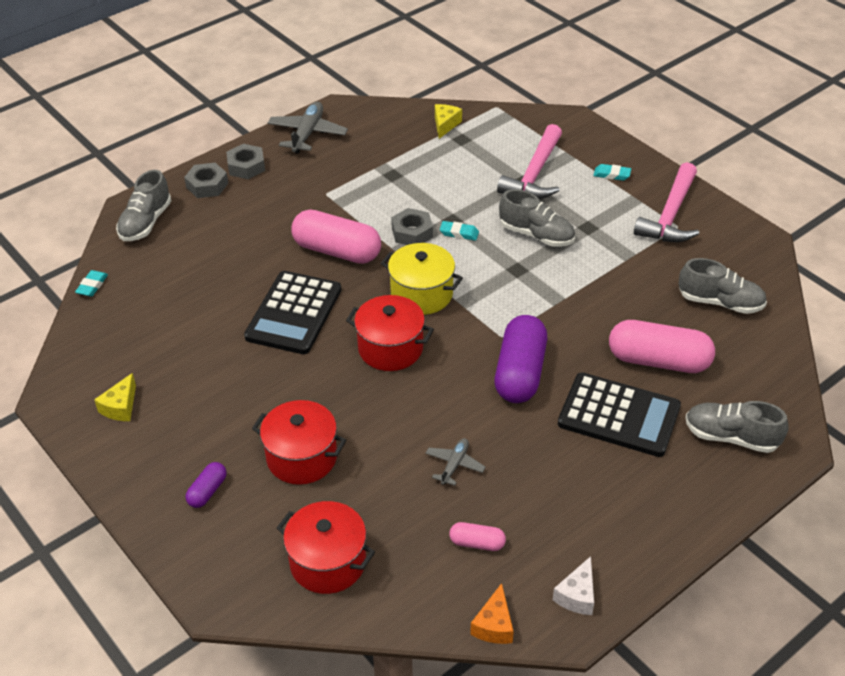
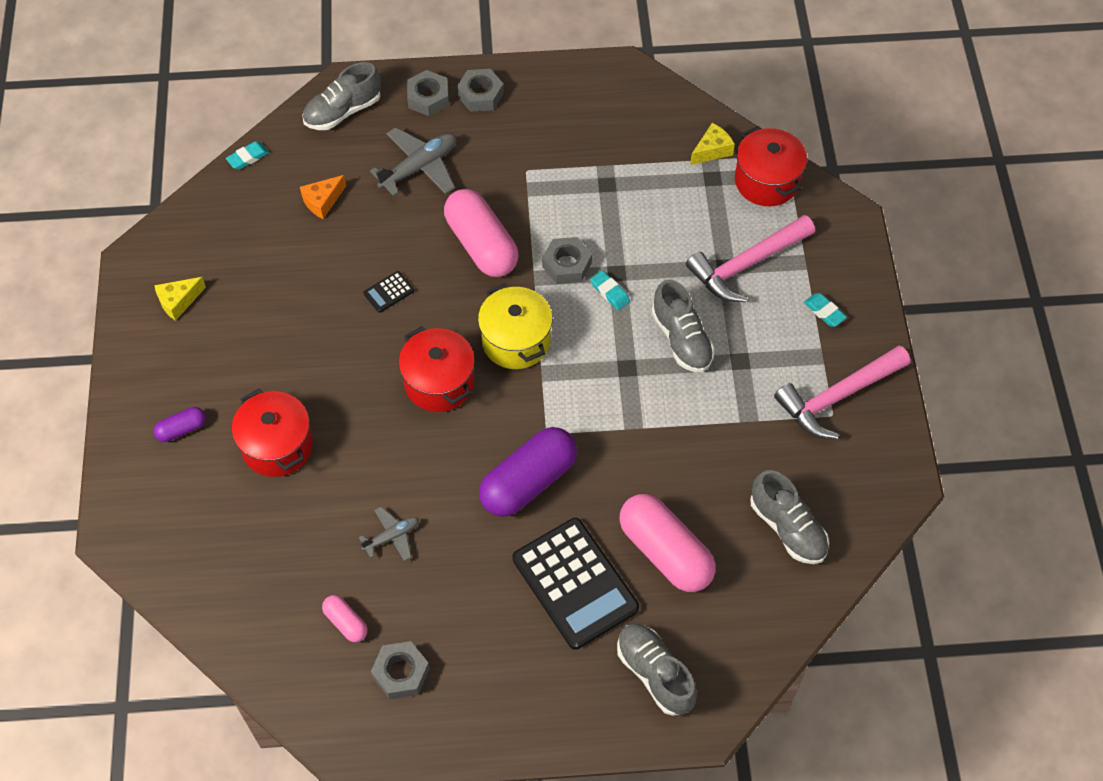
camera: 35 degrees right, 15 degrees up
(294, 313) = (389, 292): black calculator -> black calculator, size x0.41
(307, 134) = (568, 86): grey plane -> grey plane (419, 167)
(328, 562) = (219, 558): red pot -> red pot (766, 181)
(494, 625) = (295, 704): orange cheese -> orange cheese (322, 201)
(554, 550) = (401, 673): none -> grey nut
(577, 595) = (382, 726): white cheese -> none

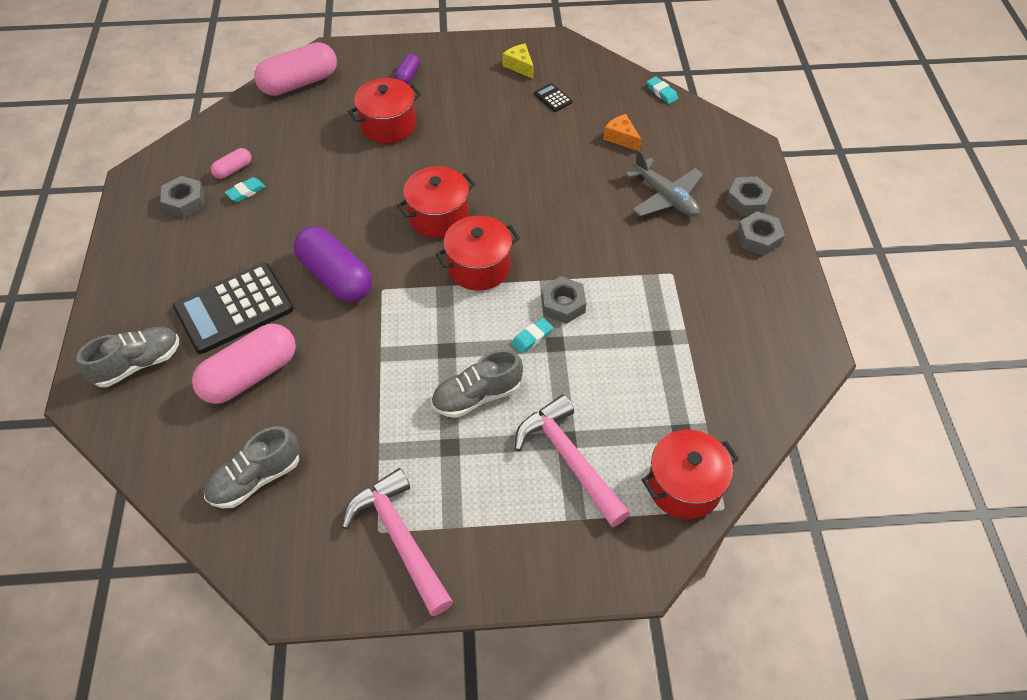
camera: 90 degrees right, 5 degrees down
(182, 429) = (408, 76): purple capsule -> purple capsule turned 45 degrees clockwise
(343, 111) = (720, 145): grey shoe -> none
(389, 292) = (530, 182): black calculator -> black calculator (553, 98)
(392, 536) = (300, 192): grey plane -> none
(481, 245) = (582, 242): pink capsule -> pink capsule (299, 83)
(516, 341) = (479, 267): yellow pot -> red pot
(712, 150) = (720, 433): yellow cheese -> none
(824, 312) = (509, 534): turquoise eraser -> turquoise eraser (246, 192)

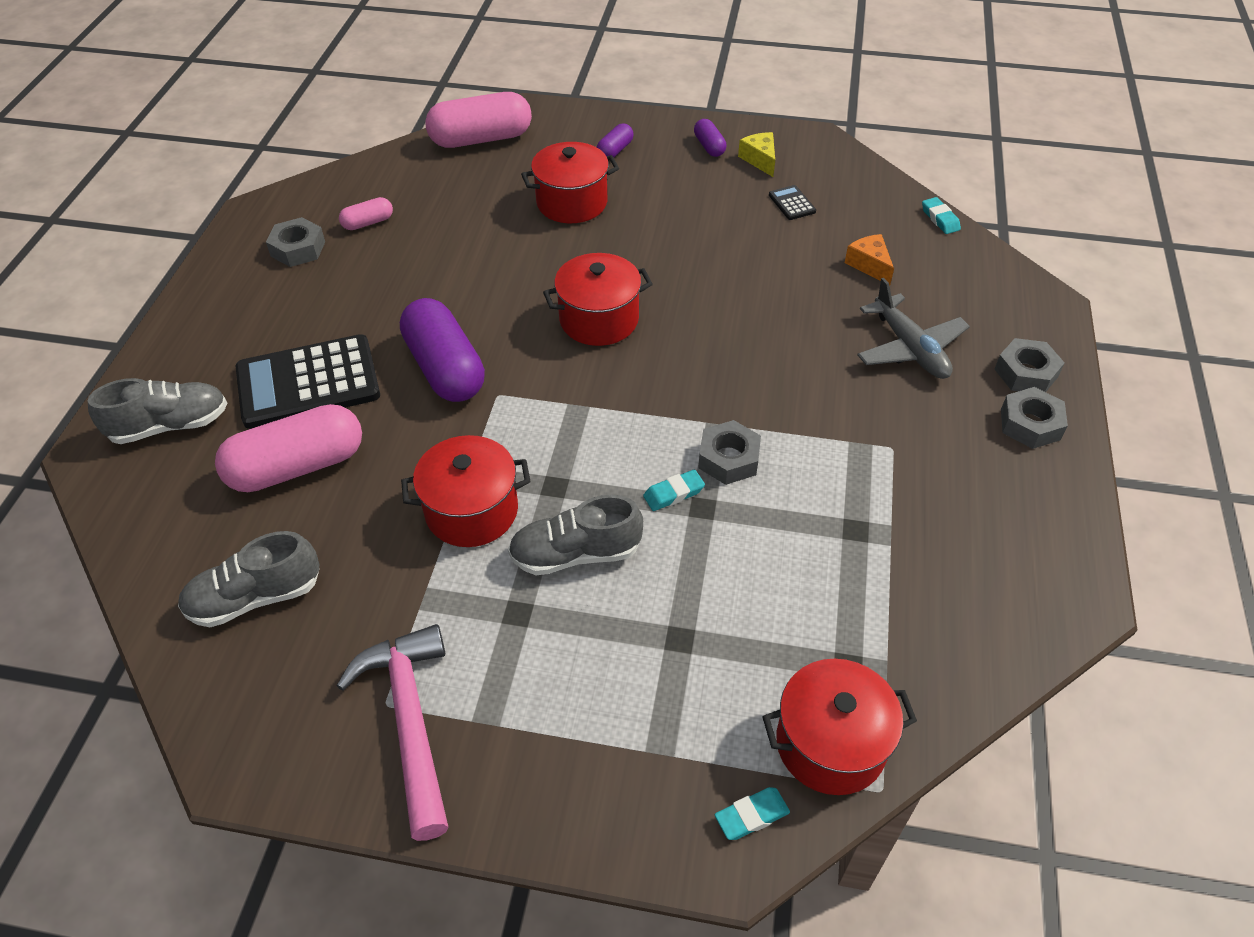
camera: 15 degrees right, 5 degrees down
(246, 192) = (373, 250): turquoise eraser -> turquoise eraser (751, 816)
(478, 61) = (709, 146): none -> purple capsule
(479, 267) = (631, 390): red pot -> red pot (471, 511)
(569, 460) = (675, 668): pink hammer -> none

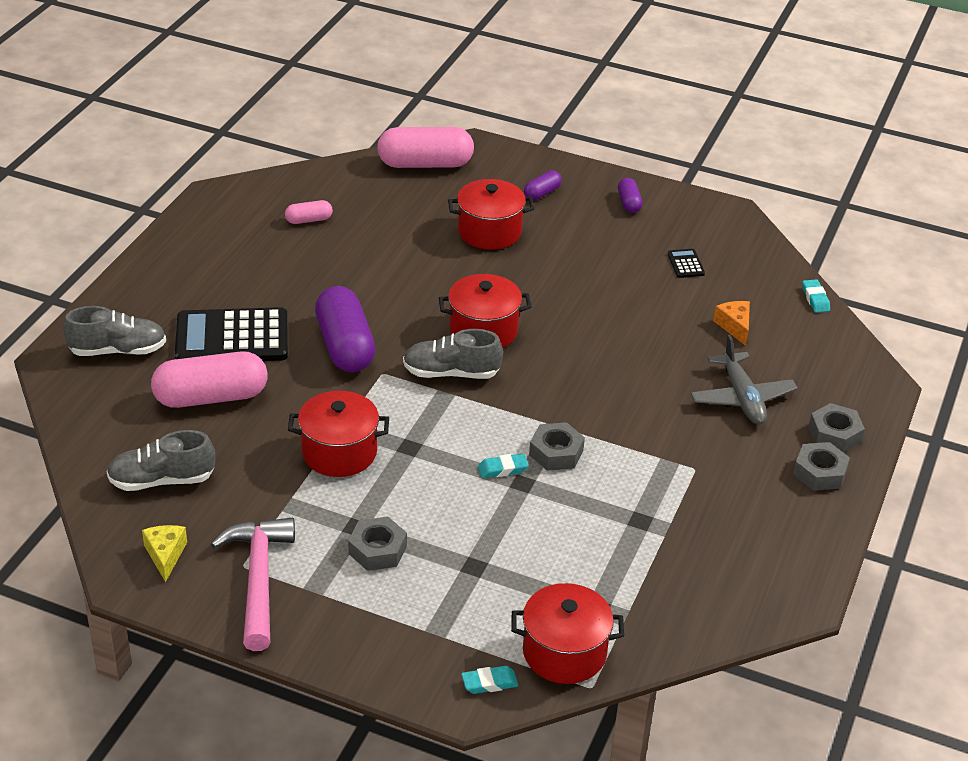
camera: 10 degrees right, 10 degrees down
(298, 249) = (245, 232): grey nut -> grey nut (377, 550)
(575, 554) = (412, 496): grey shoe -> grey shoe (451, 373)
(760, 160) = (671, 222): yellow cheese -> yellow cheese (165, 555)

